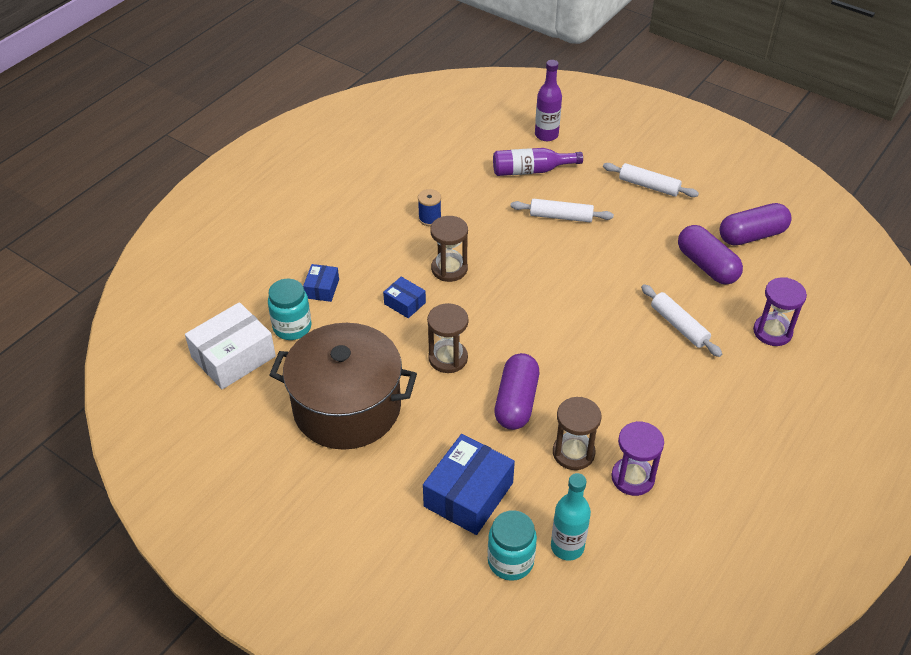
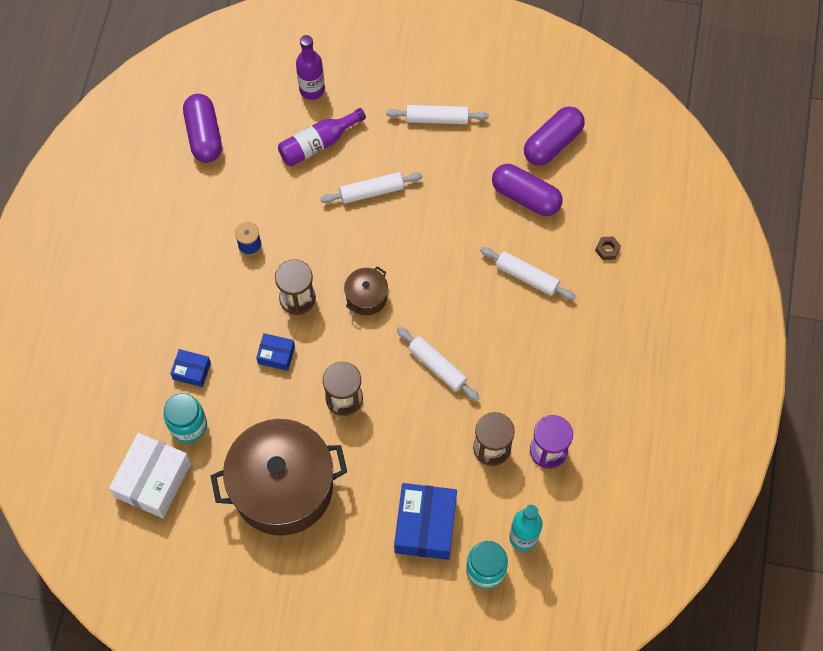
camera: 25 degrees left, 20 degrees up
(322, 288) = (191, 371): blue box -> blue box turned 60 degrees counterclockwise
(513, 289) = (366, 297): none -> brown pot
(516, 402) = (423, 418): purple capsule -> purple capsule (204, 135)
(553, 365) = (437, 366): none -> white rolling pin
(772, 332) = (607, 249): purple hourglass -> brown nut

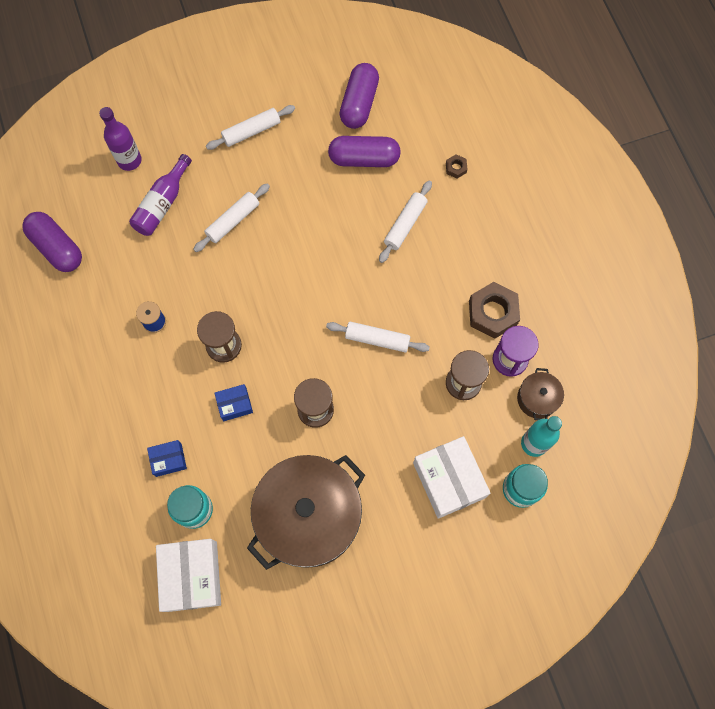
camera: 30 degrees left, 5 degrees up
(366, 297) = (282, 312): brown pot -> brown pot (537, 399)
(425, 525) = (449, 480): blue box -> white box
(527, 277) = (405, 224): white rolling pin -> white rolling pin turned 60 degrees counterclockwise
(558, 400) = (492, 313): none -> brown nut

